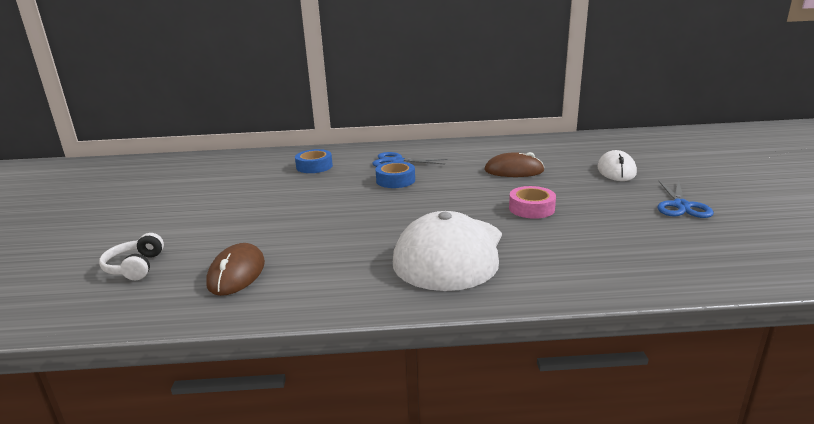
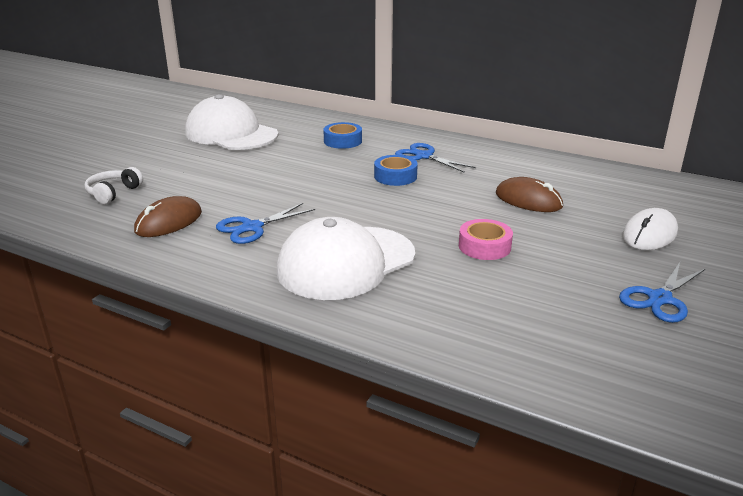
camera: 30 degrees right, 5 degrees up
(198, 185) = (231, 134): none -> white cap
(328, 252) = (252, 228): none -> blue scissors

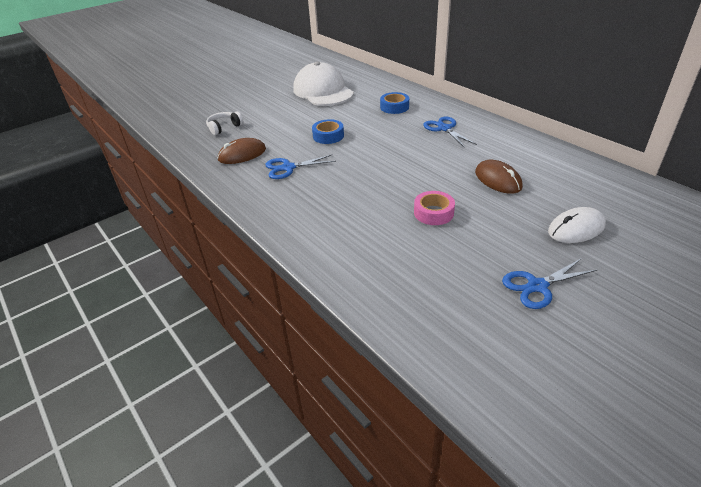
camera: 25 degrees right, 10 degrees up
(346, 263) = (329, 206): white cap -> none
(395, 176) = (411, 143): blue tape -> blue tape (328, 136)

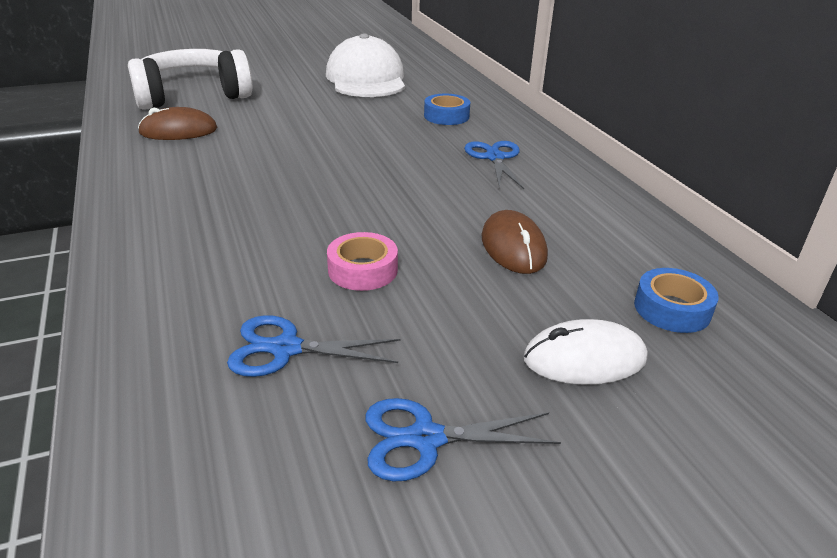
camera: 15 degrees right, 5 degrees down
(224, 127) = (193, 96): white headphones -> white headphones, size x2.24
(288, 168) = (218, 160): blue scissors -> blue scissors (285, 349)
(328, 136) = (316, 133): blue tape -> blue tape (672, 309)

